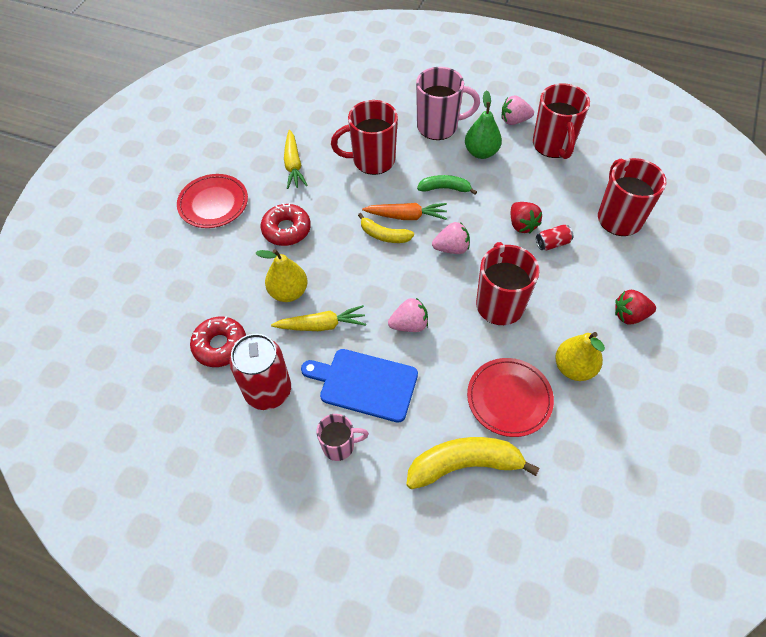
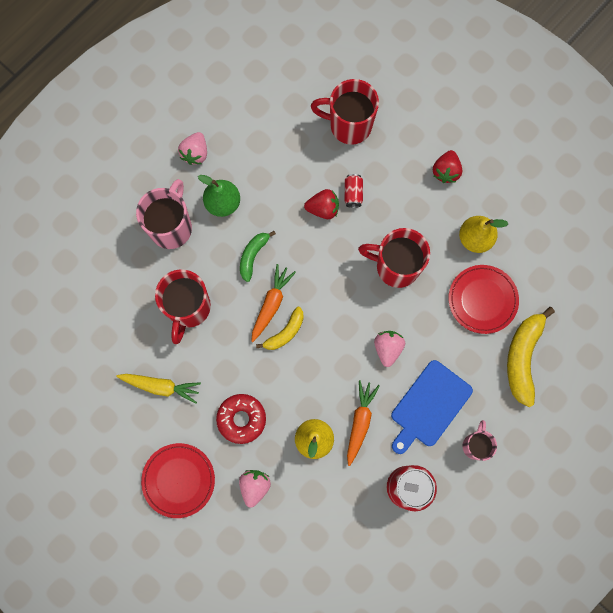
camera: 70 degrees left, 20 degrees up
(220, 345) = (347, 515): red donut -> none
(322, 325) = (360, 422): yellow carrot -> orange carrot
(451, 248) = (323, 280): pink strawberry -> pink strawberry (254, 486)
(553, 145) = (243, 135): red mug -> none

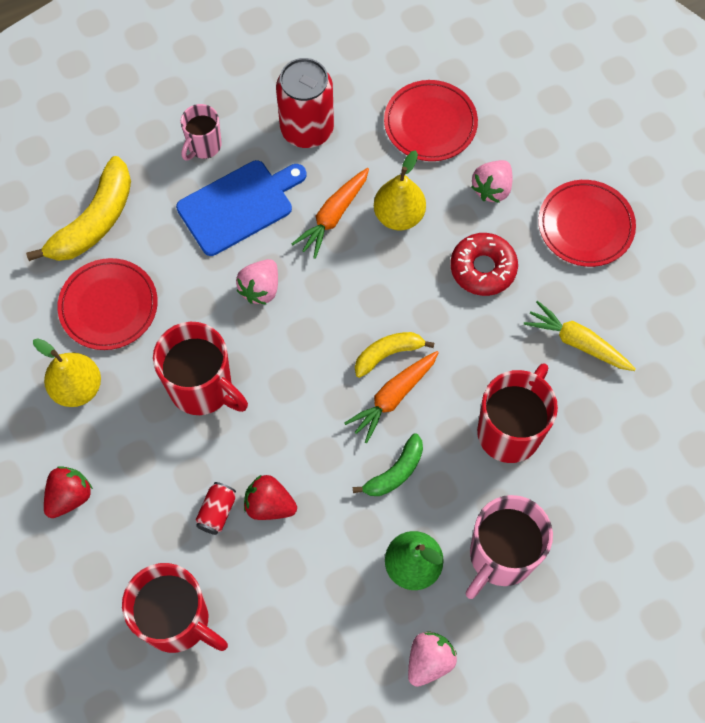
camera: 160 degrees left, 10 degrees down
(318, 526) = (430, 123): none -> red plate

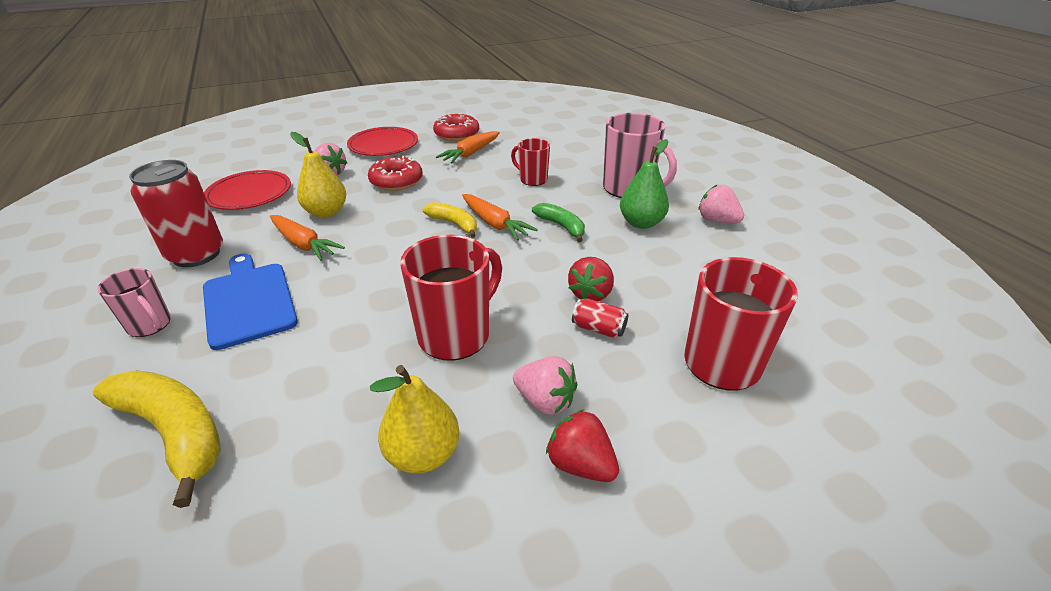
camera: 85 degrees left, 30 degrees down
(108, 306) = (314, 418): red plate -> none
(260, 289) = (356, 290): pink strawberry -> pink strawberry (545, 401)
(388, 354) = (454, 224): yellow banana -> yellow banana turned 150 degrees clockwise
(510, 431) = (532, 179): red mug -> red mug, size x0.58
(577, 342) = (470, 153): yellow carrot -> orange carrot
(641, 312) = (456, 134): none -> red donut

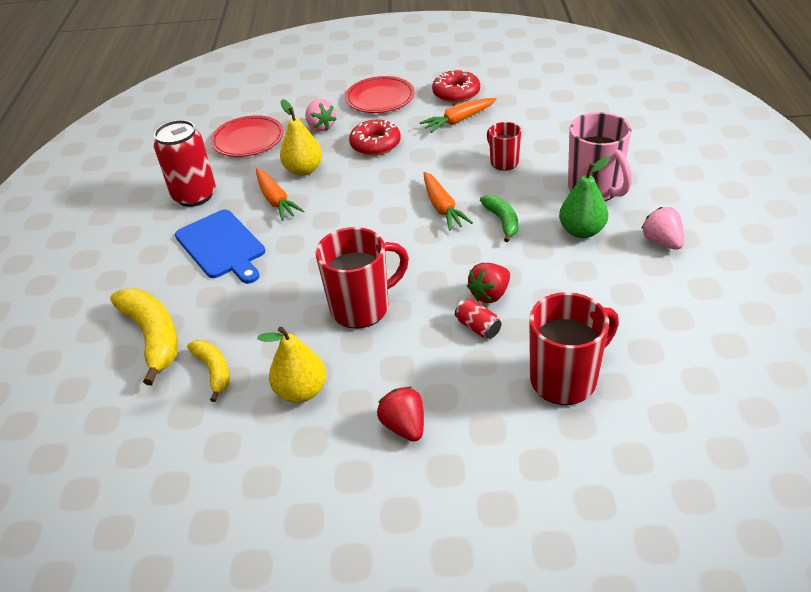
camera: 25 degrees right, 5 degrees up
(150, 325) = (152, 252): pink mug -> none
(249, 301) = (222, 246): blue cutting board -> blue cutting board turned 150 degrees clockwise
(454, 224) = (406, 201): yellow banana -> yellow banana (214, 371)
(545, 401) = (403, 375): pink strawberry -> none

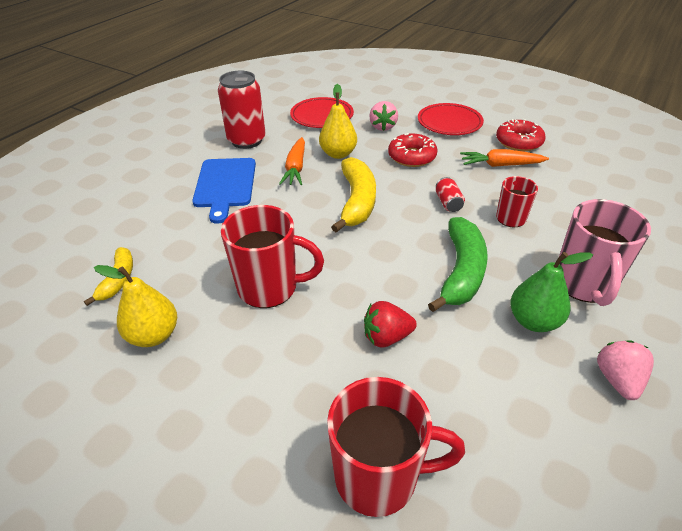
camera: 30 degrees right, 0 degrees up
(153, 337) = (113, 230): yellow banana -> yellow banana (357, 201)
(404, 426) = (192, 424): red strawberry -> none
(442, 208) = (418, 233): orange carrot -> none
(478, 327) = (346, 364): red can -> red can (448, 203)
(502, 221) = (461, 272): green banana -> green banana, size x1.71

